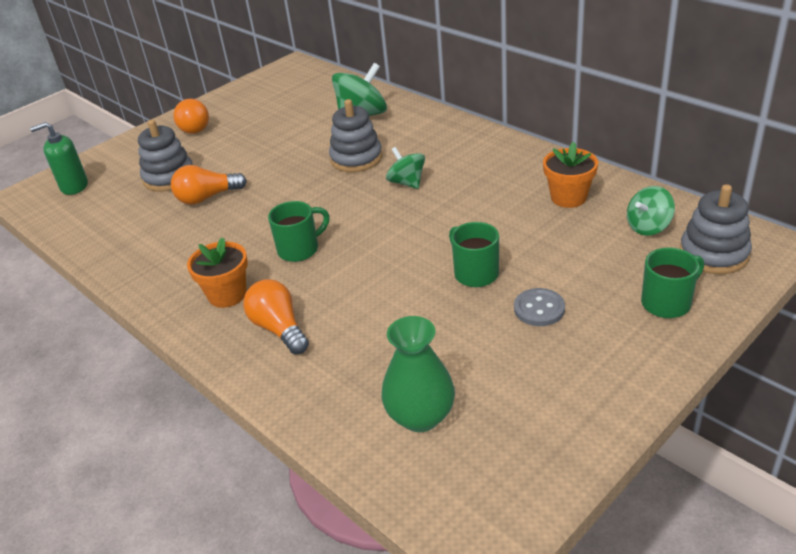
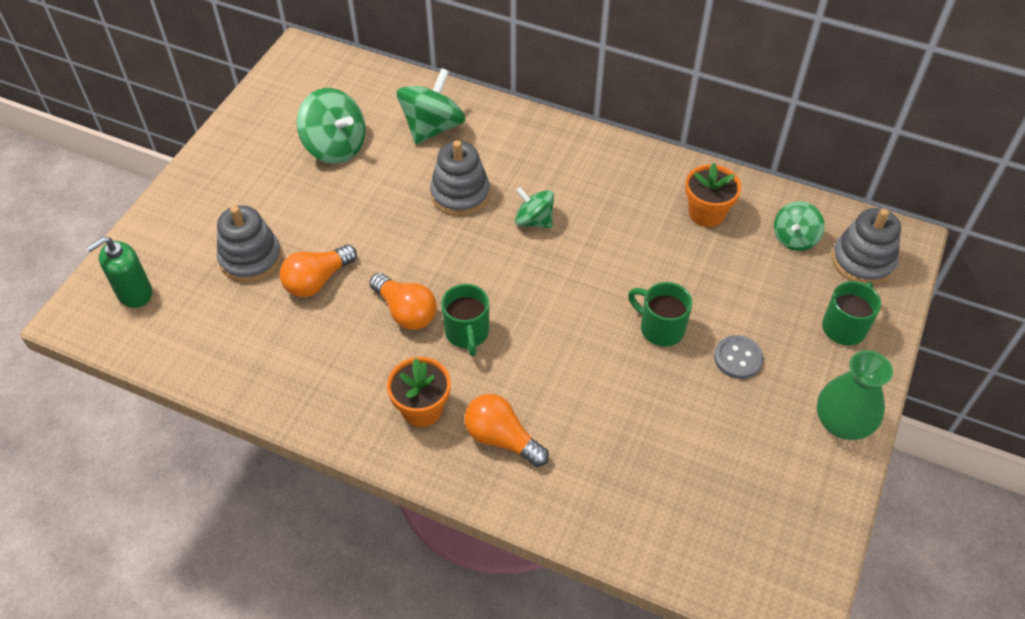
camera: 25 degrees left, 15 degrees up
(193, 127) = (231, 173): orange light bulb -> orange light bulb (405, 311)
(279, 119) = (335, 147): none -> green spinning top
(300, 249) = (467, 333): green mug -> green mug turned 135 degrees clockwise
(420, 416) = (688, 504): green vase -> green vase (842, 423)

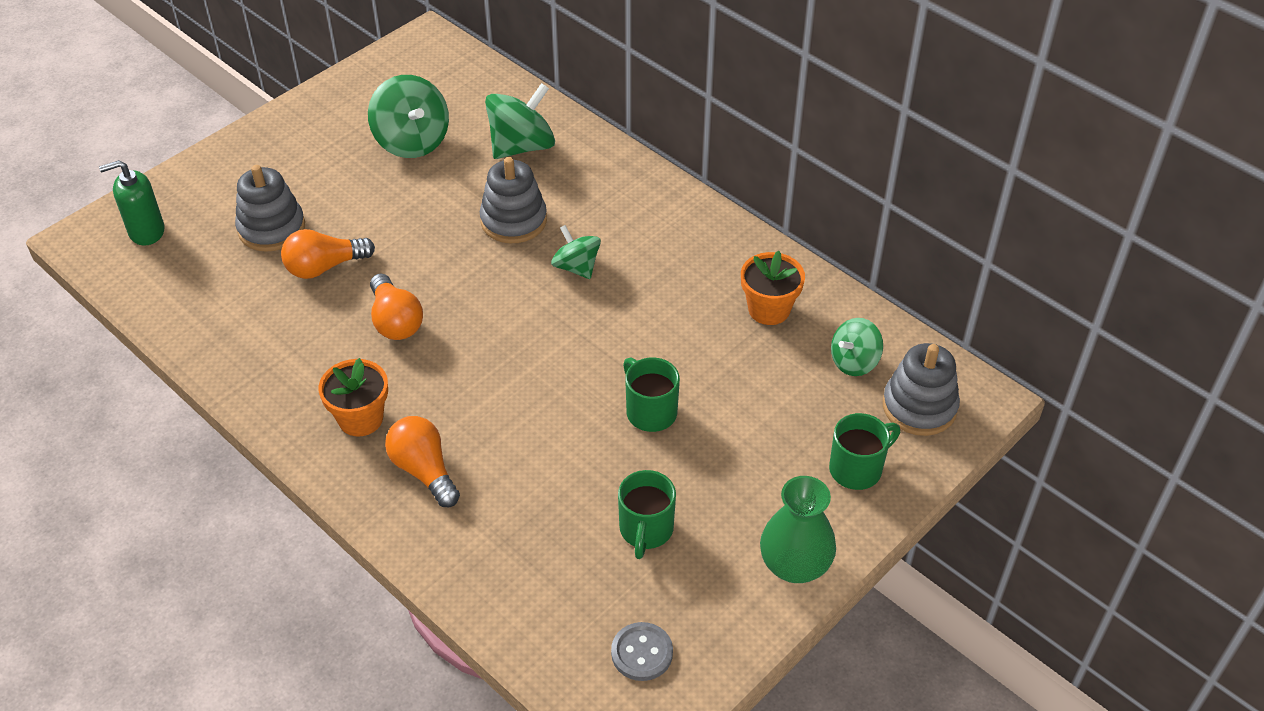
camera: 20 degrees right, 5 degrees down
(467, 333) = (445, 359): green mug -> green mug (646, 530)
(738, 358) = (717, 466): grey button -> grey button (642, 653)

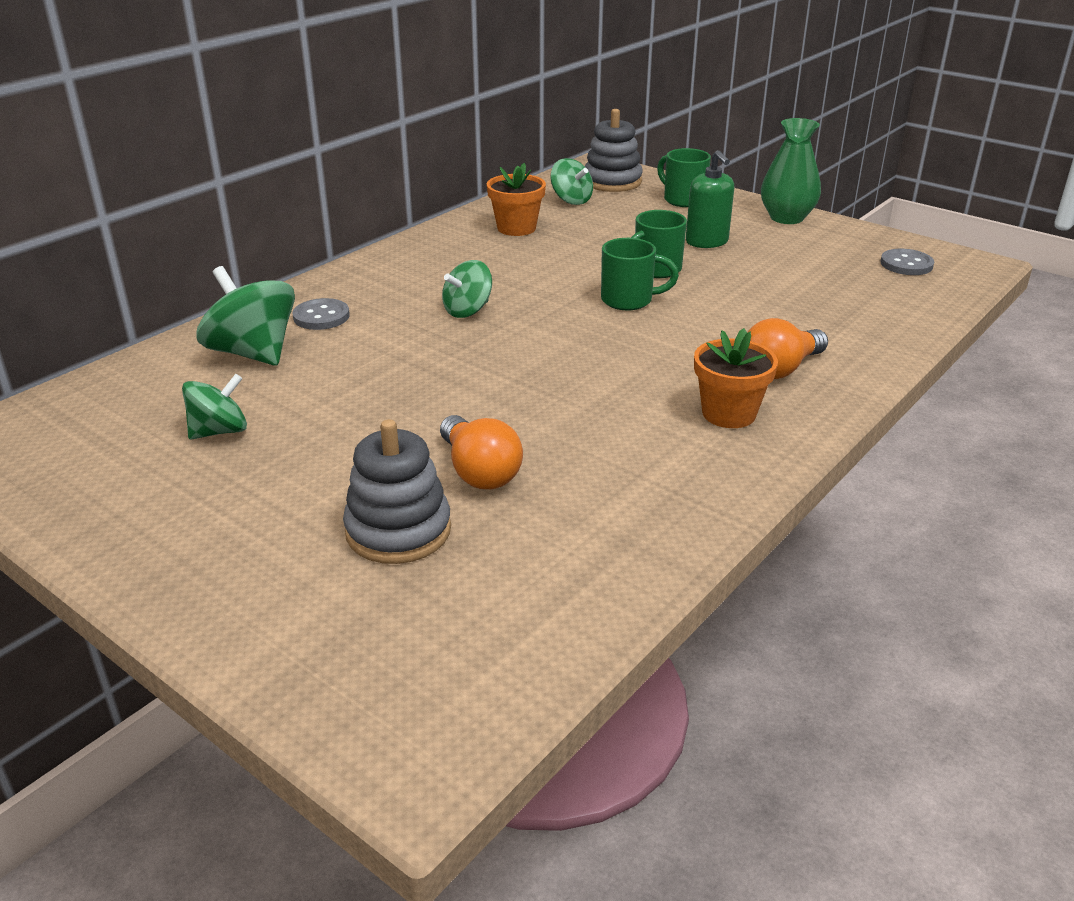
camera: 95 degrees left, 15 degrees down
(146, 231) = (401, 675): green soap dispenser -> green soap dispenser (707, 242)
(395, 321) = (569, 408): orange light bulb -> none
(412, 141) = (219, 431): green spinning top -> green spinning top, size x0.62
(513, 220) = (391, 349): grey stacking toy -> none
(579, 178) = (321, 316): none -> grey button
(646, 530) = (788, 267): green mug -> green mug (629, 300)

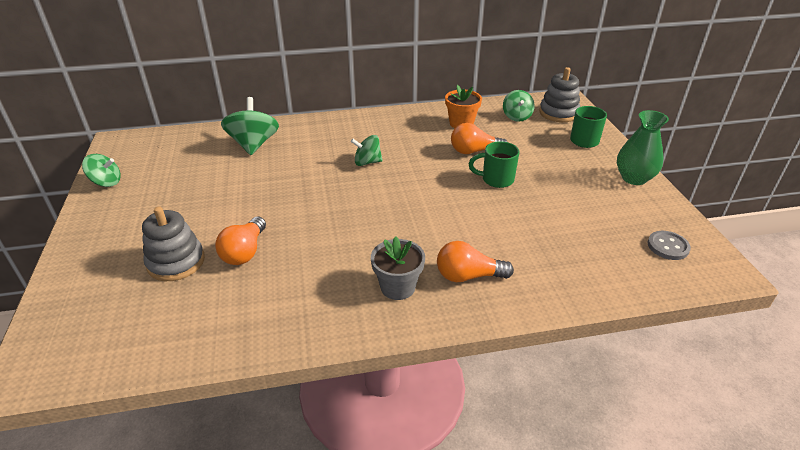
camera: 40 degrees right, 5 degrees up
(219, 431) = (190, 177): green spinning top -> green spinning top (106, 182)
(321, 316) = (304, 137): grey button -> none
(582, 251) = (474, 151): none -> orange light bulb
(629, 300) = (452, 192): green mug -> none
(707, 242) = (554, 174): green soap dispenser -> none
(729, 413) = (398, 287): orange flower pot -> grey flower pot

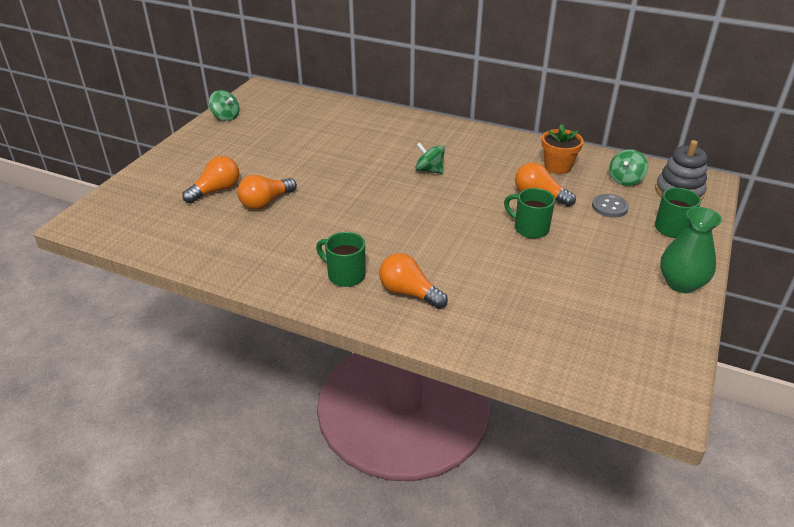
camera: 35 degrees right, 0 degrees up
(176, 262) = (216, 190): grey stacking toy -> orange light bulb
(253, 144) = (354, 123): green spinning top -> none
(398, 287) = (345, 275): grey flower pot -> green mug
(668, 246) = (631, 356): grey button -> grey button (609, 207)

